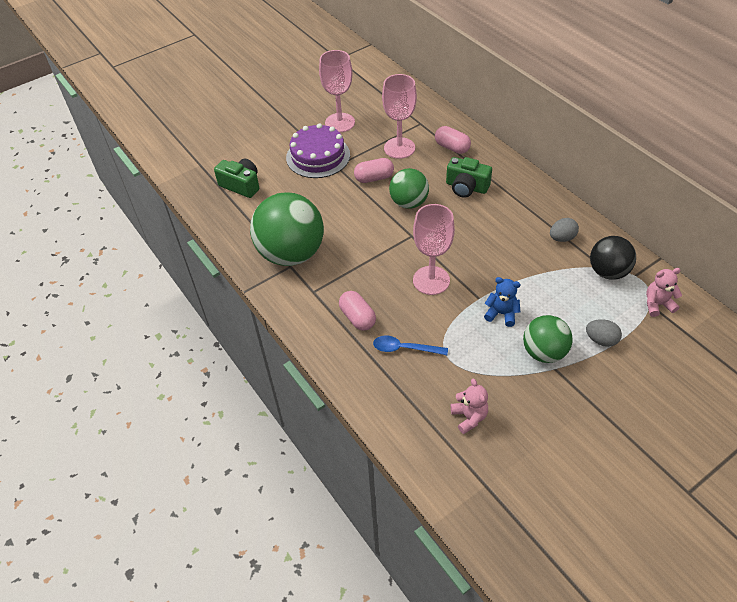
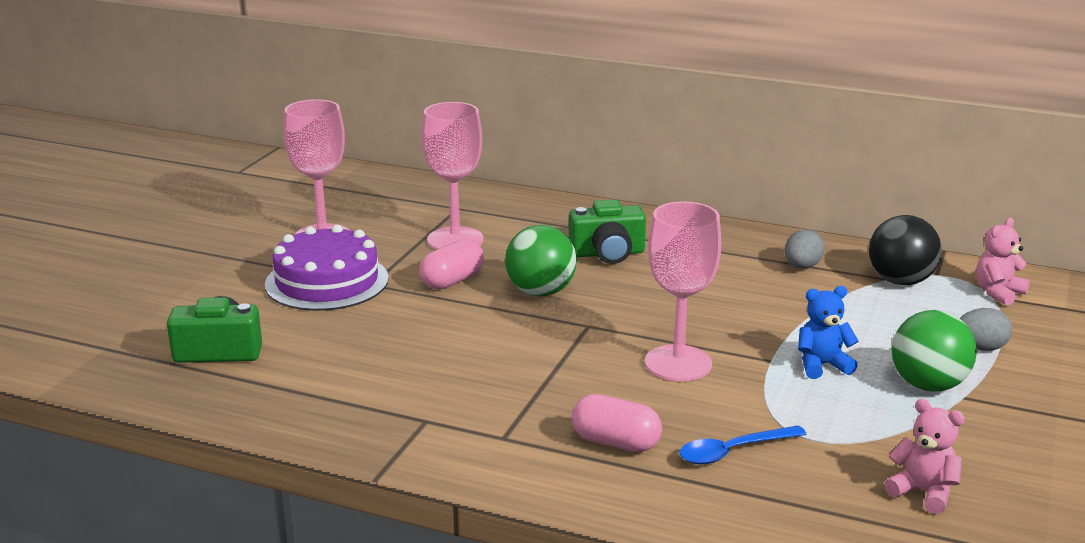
camera: 35 degrees left, 25 degrees down
(291, 253) = (410, 405): green ball -> none
(452, 147) = (536, 220): pink capsule -> none

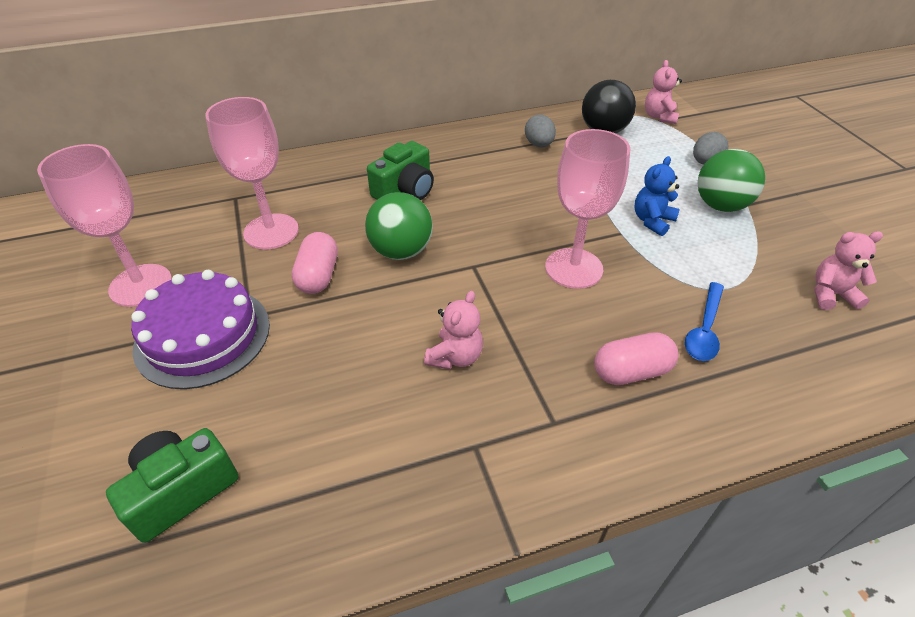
camera: 40 degrees left, 20 degrees up
(485, 370) = (455, 357): none -> pink teddy bear

